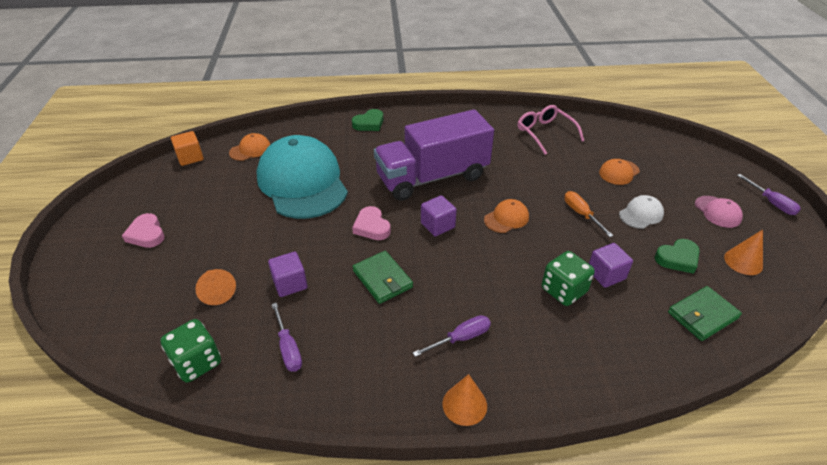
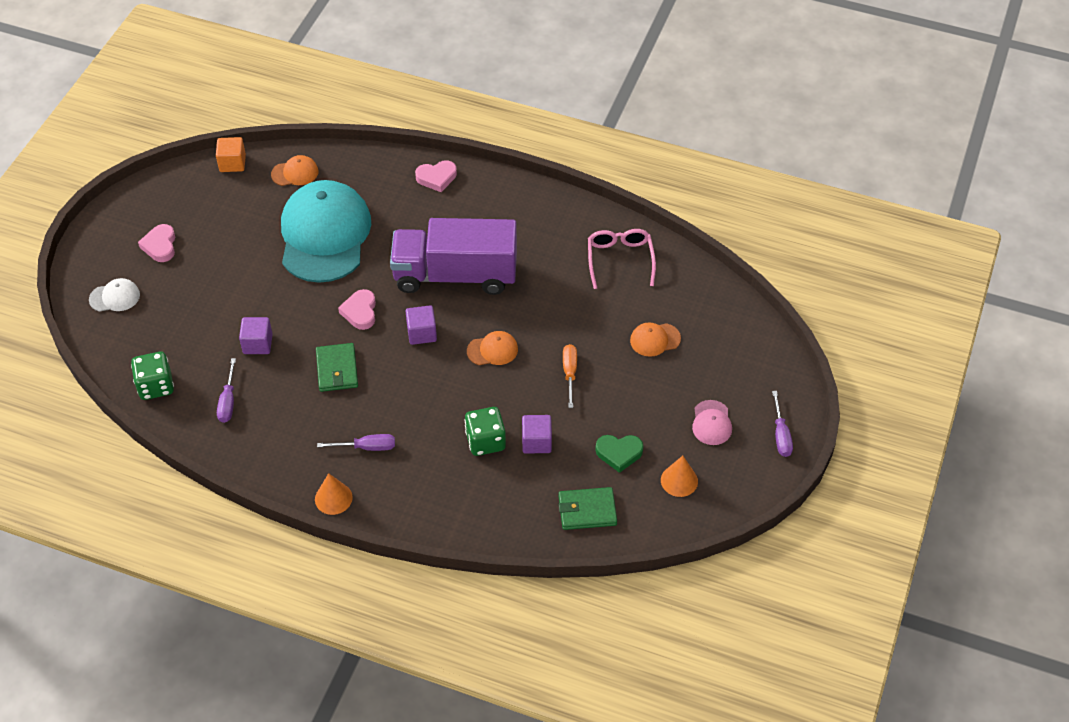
camera: 25 degrees right, 10 degrees up
(217, 291) = (195, 328): orange cone -> none
(369, 123) = (436, 178): green heart -> pink heart
(641, 214) = (629, 396): white cap -> white cap (115, 297)

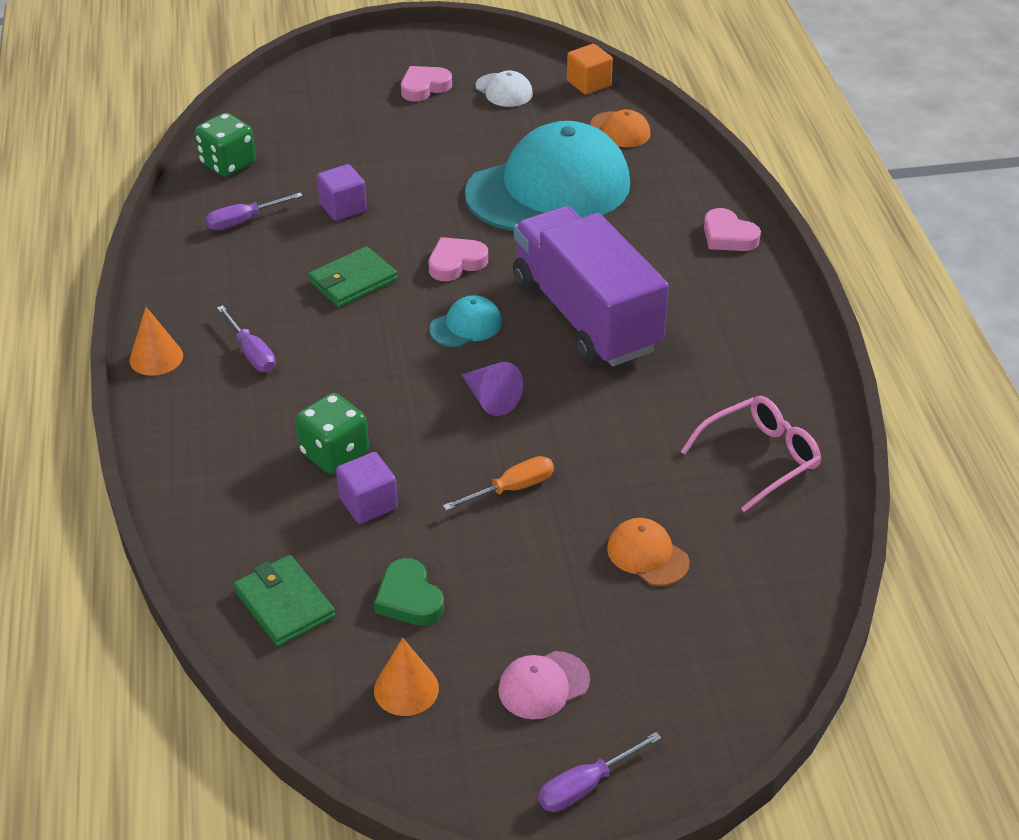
camera: 60 degrees right, 10 degrees down
(115, 297) = (328, 89): white cap -> white cap (504, 90)
(422, 333) = (466, 326): purple cube -> turquoise cap
(492, 350) = (490, 399): orange cap -> purple cone

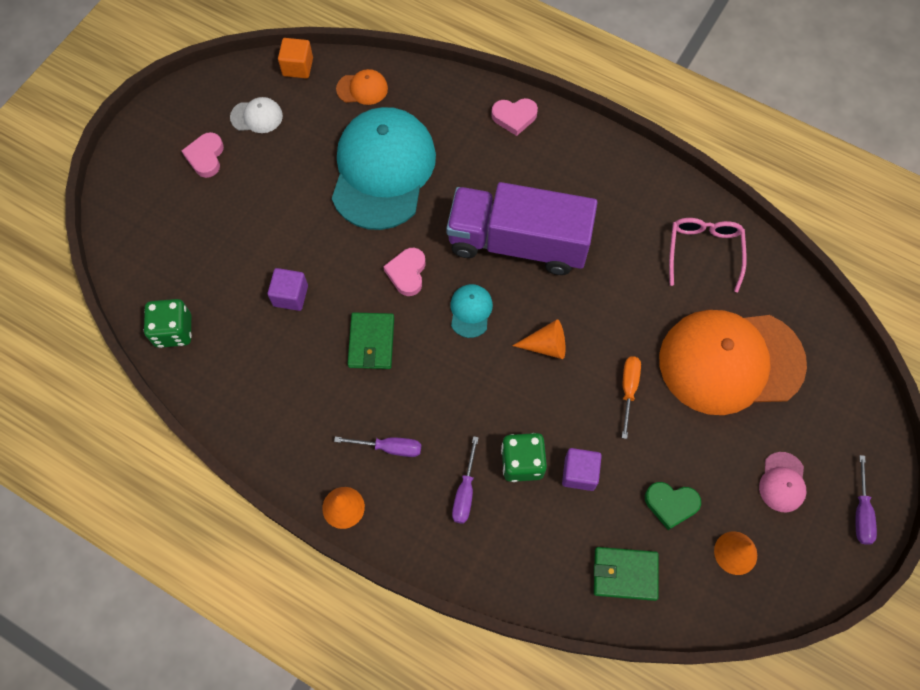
camera: 50 degrees left, 25 degrees up
(243, 221) = (248, 363): purple screwdriver -> purple screwdriver (465, 492)
(490, 399) = (546, 345): purple cone -> orange cone
(647, 555) = (730, 361): orange cap -> orange cap, size x2.50

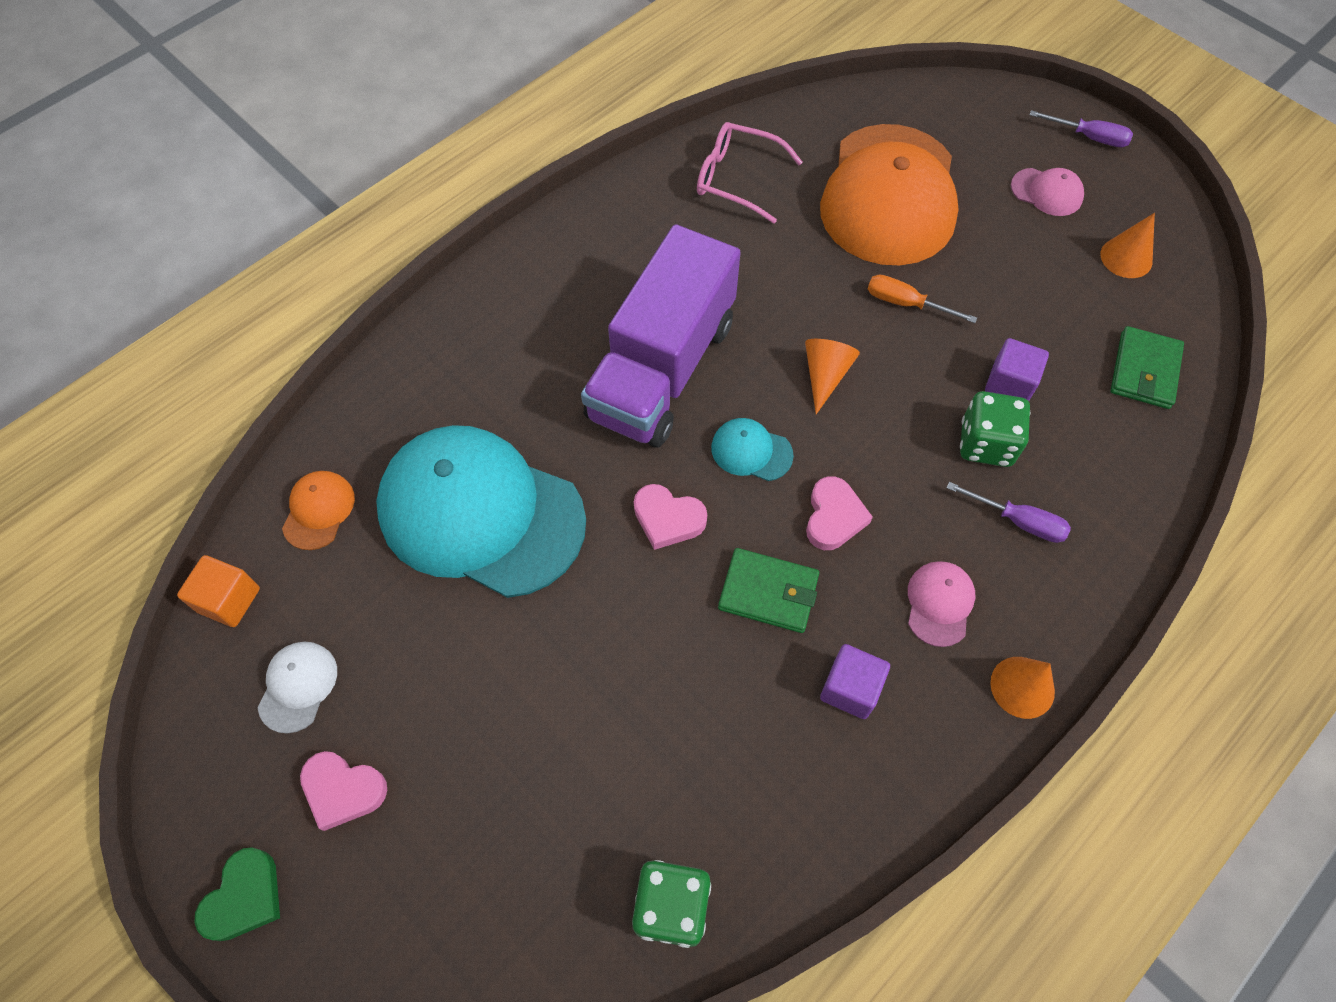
camera: 75 degrees left, 5 degrees down
(290, 296) = (658, 696): purple cube -> purple cube (850, 688)
(389, 447) = (939, 603): purple screwdriver -> pink cap
(514, 117) = (459, 324): pink heart -> pink heart (833, 517)
(671, 504) = (1061, 301): green heart -> green heart (244, 897)

